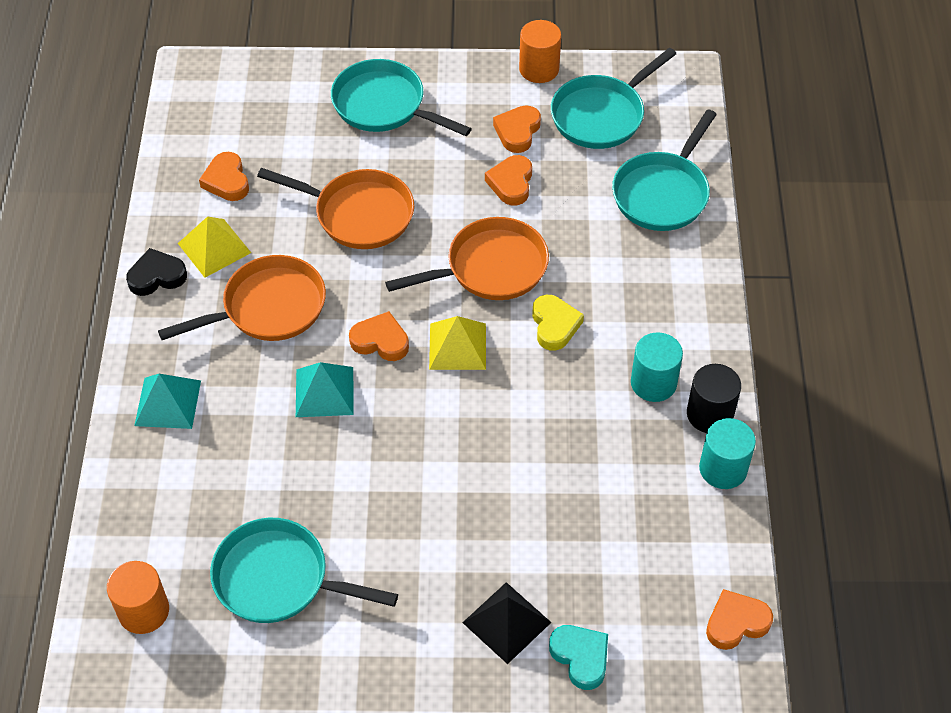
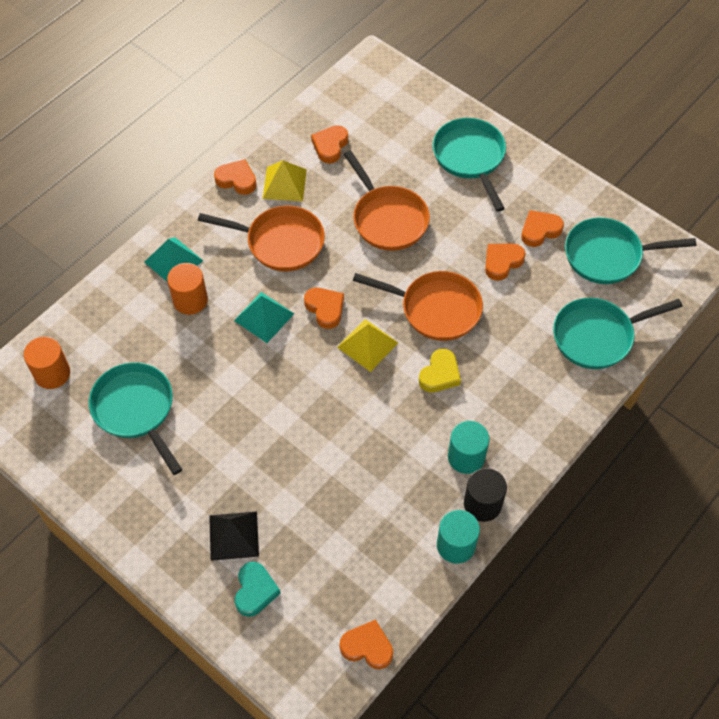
camera: 40 degrees right, 5 degrees up
(157, 276) = (237, 180): black heart -> orange heart
(539, 69) = (595, 197): orange cylinder -> orange cylinder (190, 300)

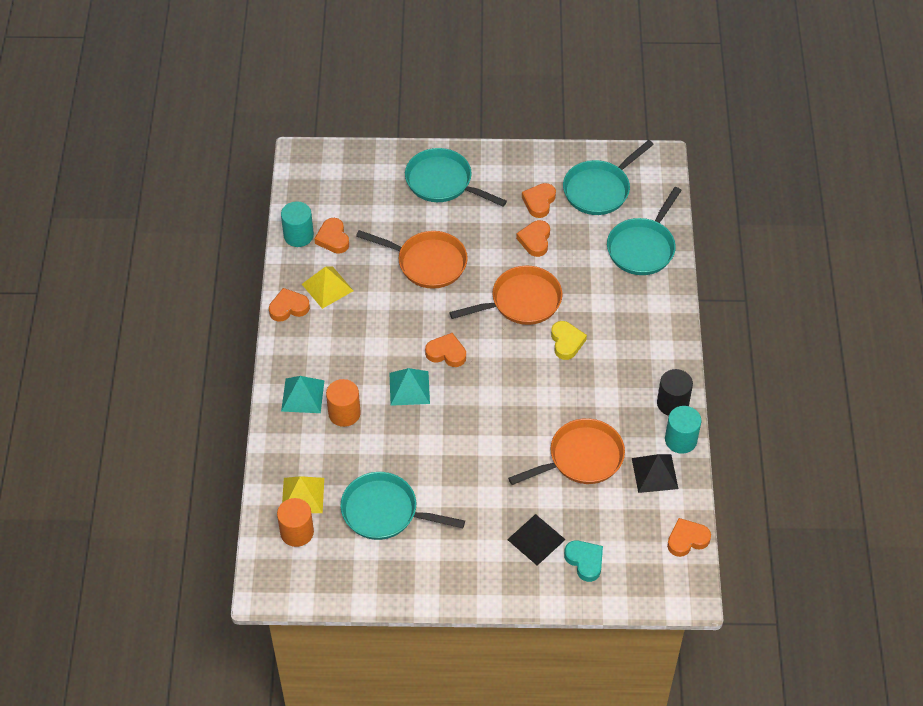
camera: 40 degrees left, 5 degrees down
(280, 242) = (367, 330): orange pan -> orange pan (581, 458)
(367, 345) = (500, 356): yellow pyramid -> yellow pyramid (303, 495)
(400, 558) = (655, 473): none -> black pyramid
(466, 457) = (634, 382): turquoise cylinder -> turquoise cylinder (298, 235)

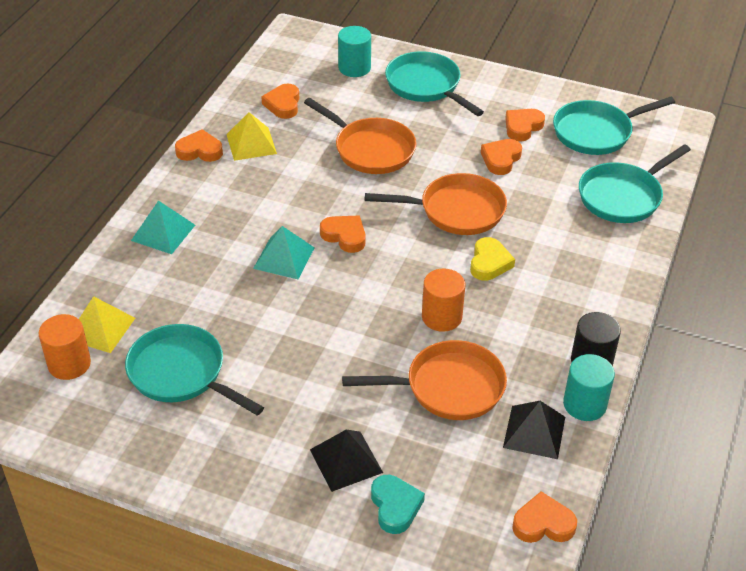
camera: 20 degrees right, 10 degrees down
(298, 235) = (249, 93): turquoise cylinder -> turquoise cylinder (354, 68)
(344, 413) = (197, 262): orange cylinder -> orange cylinder (441, 317)

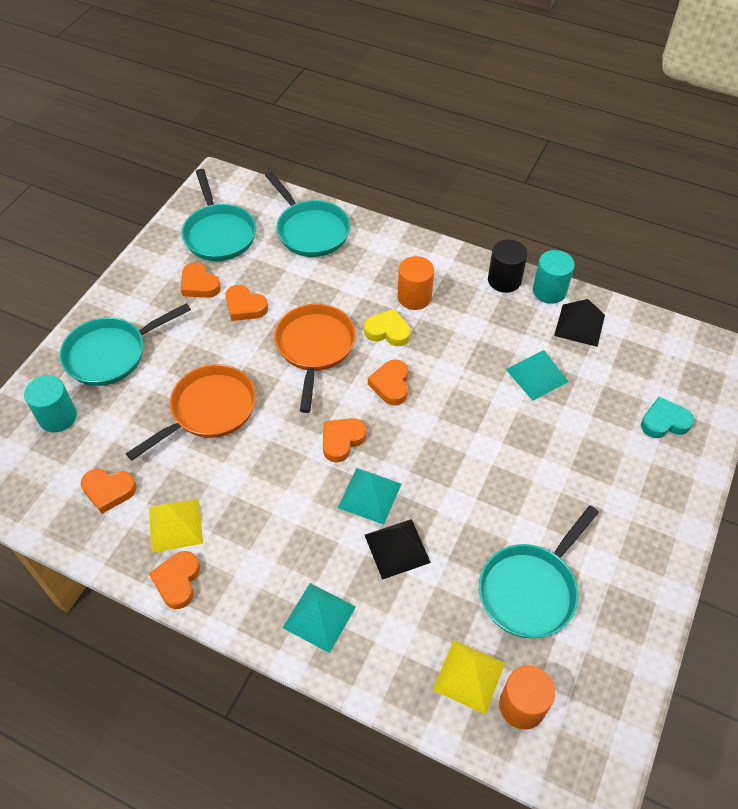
camera: 85 degrees left, 10 degrees up
(346, 460) = (622, 453): black pyramid -> black pyramid (397, 548)
(441, 317) = (454, 372): orange cylinder -> orange cylinder (414, 297)
(448, 387) = (536, 375): orange pan -> turquoise pyramid
(543, 524) = (666, 331): orange heart -> orange heart (391, 385)

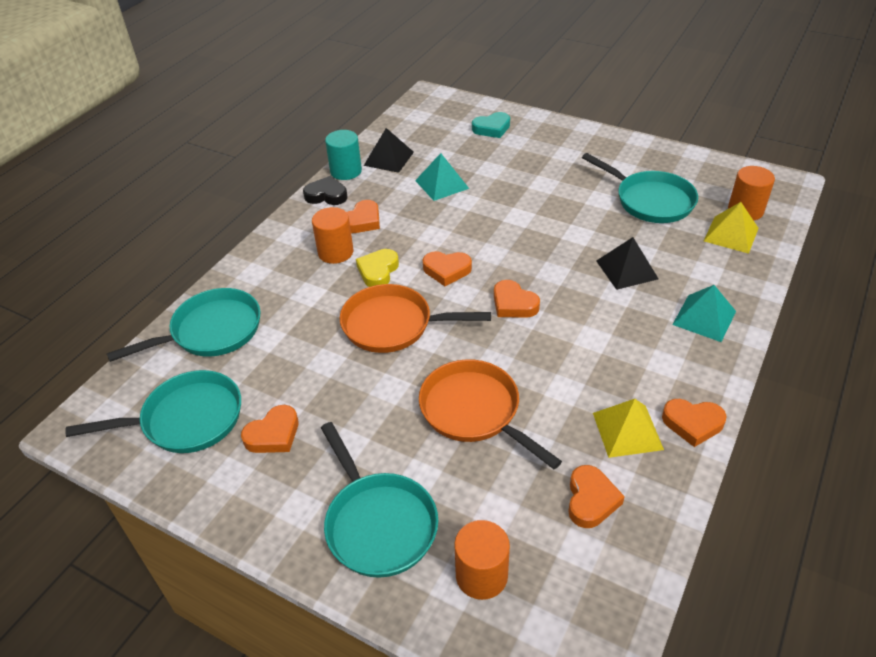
camera: 85 degrees left, 10 degrees down
(57, 417) = (481, 575): turquoise cylinder -> orange cylinder
(245, 306) = (321, 387): orange heart -> orange heart (362, 221)
(370, 495) = (574, 285): turquoise pyramid -> none
(504, 280) = (326, 195): black cylinder -> black heart
(664, 422) = (492, 128): turquoise heart -> turquoise heart turned 105 degrees counterclockwise

